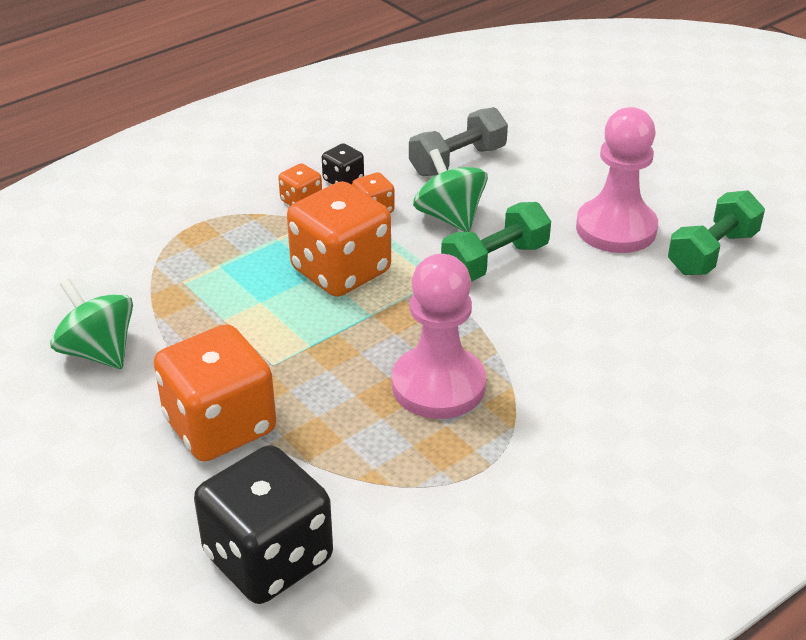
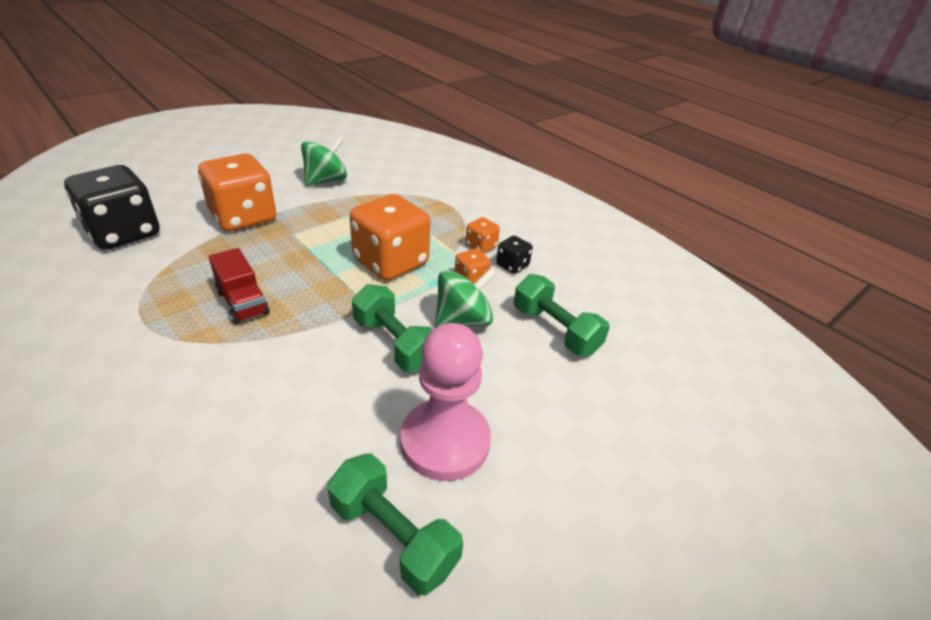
camera: 85 degrees right, 0 degrees up
(438, 385) = (242, 302): pink pawn -> red truck
(457, 161) = (555, 330): grey dumbbell -> green dumbbell

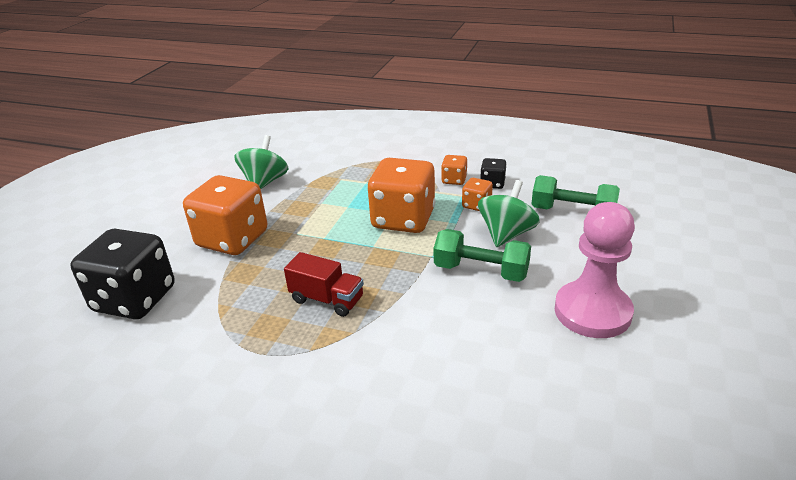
camera: 25 degrees left, 5 degrees down
(393, 535) = (632, 379): green dumbbell -> none

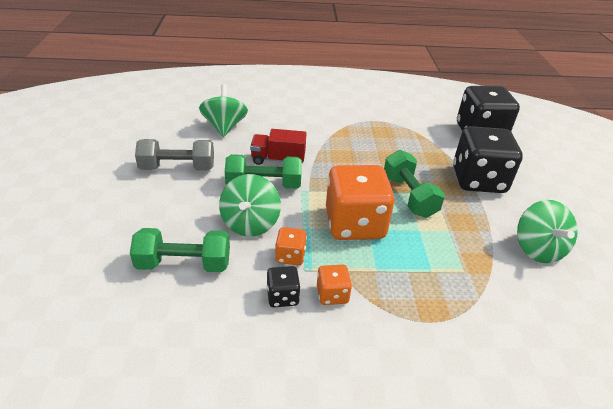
camera: 155 degrees right, 5 degrees up
(232, 239) = (478, 180): orange dice -> black dice
(326, 235) = (409, 196): none -> green dumbbell
(327, 299) = (361, 150): red truck -> red truck (278, 159)
(519, 382) = (224, 127): none -> green spinning top
(592, 312) = (178, 168): pink pawn -> grey dumbbell

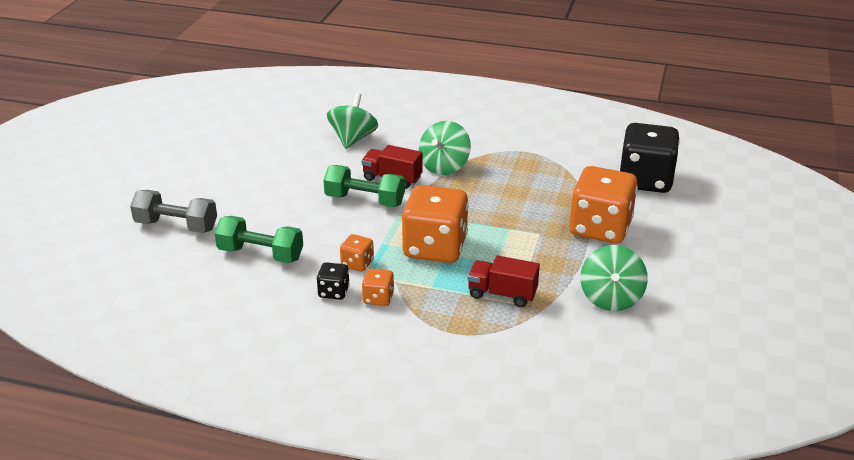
camera: 20 degrees right, 5 degrees down
(178, 168) = (288, 173): grey dumbbell -> grey dumbbell (176, 226)
(250, 223) = (334, 232): green spinning top -> green spinning top (444, 166)
(409, 196) = (509, 231): green dumbbell -> none
(445, 264) = (502, 294): none -> red truck
(478, 180) = (600, 228): black dice -> orange dice

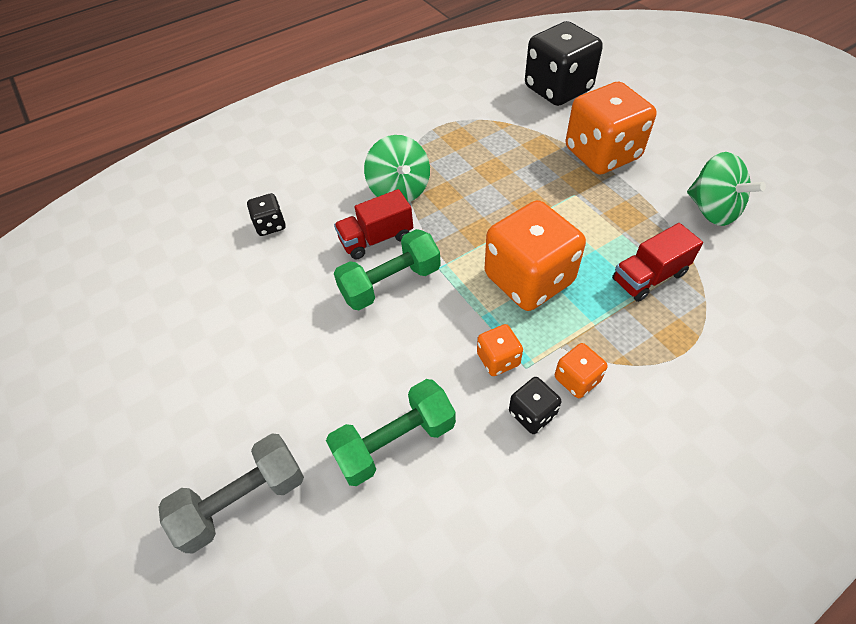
camera: 45 degrees left, 20 degrees up
(353, 139) = (270, 225): green spinning top -> black dice

